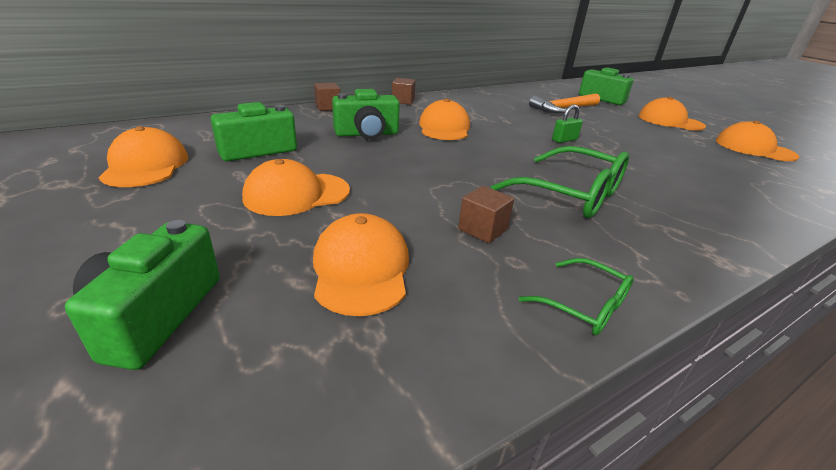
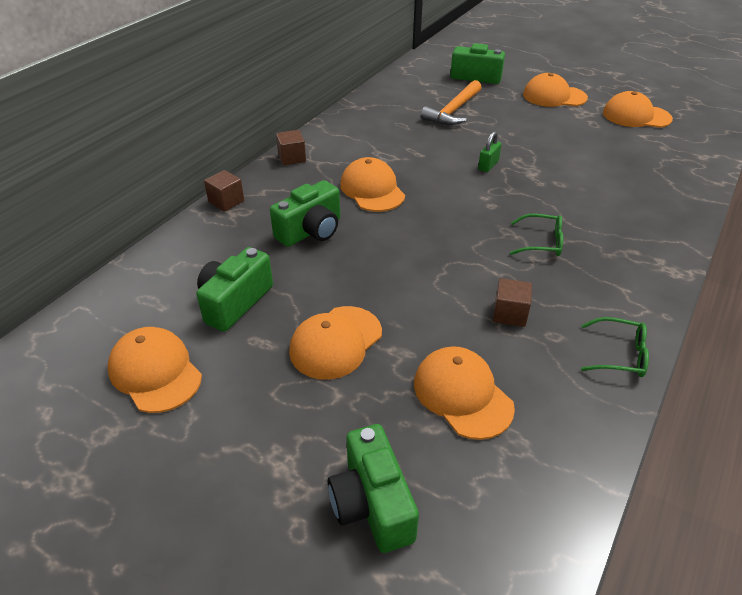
camera: 25 degrees left, 10 degrees up
(571, 194) = (542, 242): green glasses -> green glasses, size x0.54

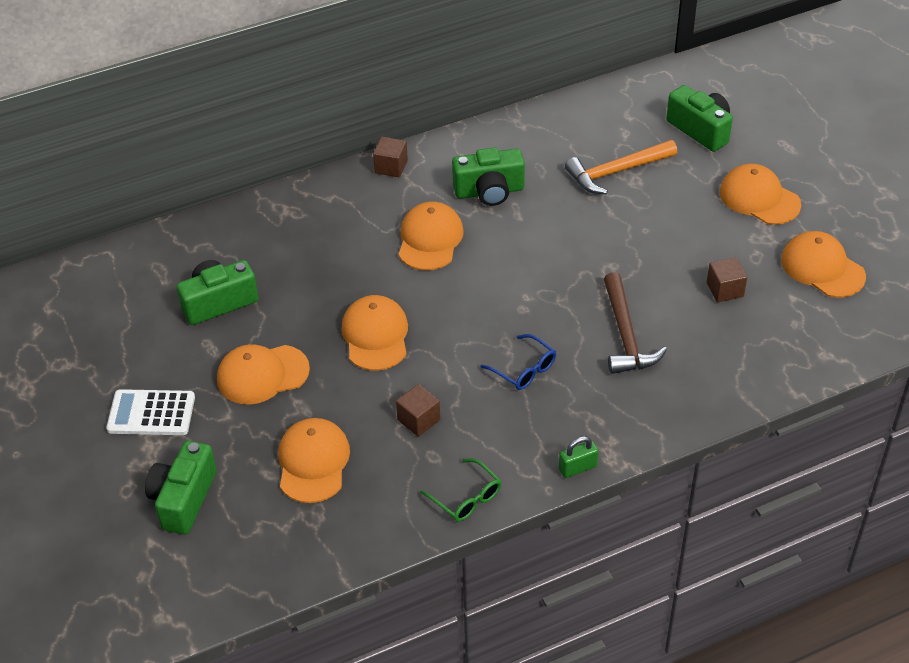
camera: 35 degrees right, 5 degrees up
(155, 372) = (122, 334): orange cap -> orange cap (375, 335)
(226, 201) = (291, 195): brown cube -> brown cube (725, 290)
(254, 433) = (151, 413): none -> white calculator
(311, 231) = (334, 261): green camera -> green camera (489, 191)
(488, 165) = (572, 261): green padlock -> green padlock (577, 468)
(542, 242) = (524, 369): green glasses -> blue glasses
(579, 193) = (626, 335): none -> brown hammer

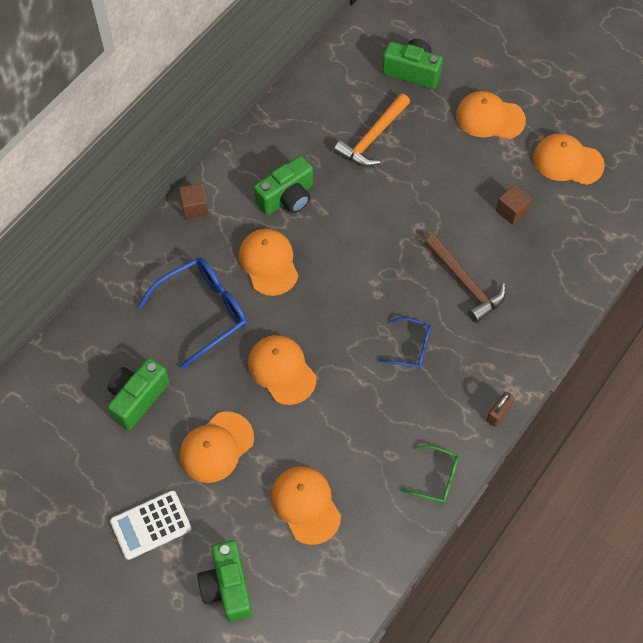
camera: 30 degrees left, 15 degrees up
(335, 256) = (203, 312): none -> blue glasses
(418, 420) = (361, 429): brown cube -> none
(577, 468) = (498, 413): green padlock -> brown padlock

